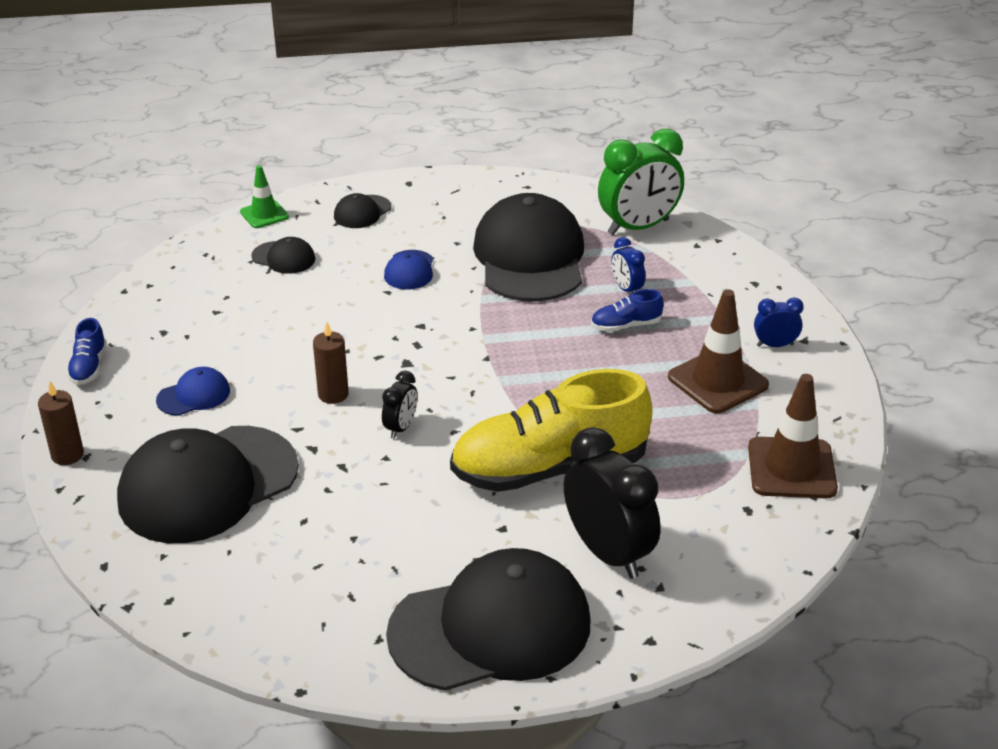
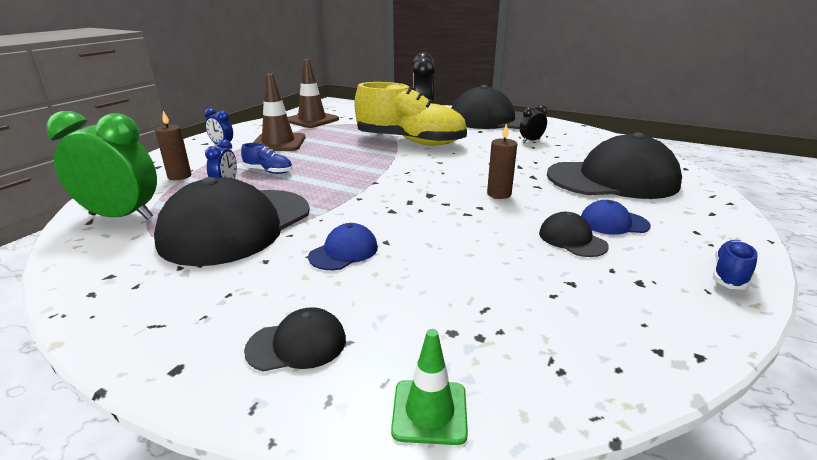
camera: 145 degrees left, 10 degrees down
(67, 455) = (730, 218): brown candle -> brown candle (179, 176)
(283, 258) = (455, 317): black cap -> black cap (572, 239)
(401, 427) = (469, 170): black clock -> black clock (531, 141)

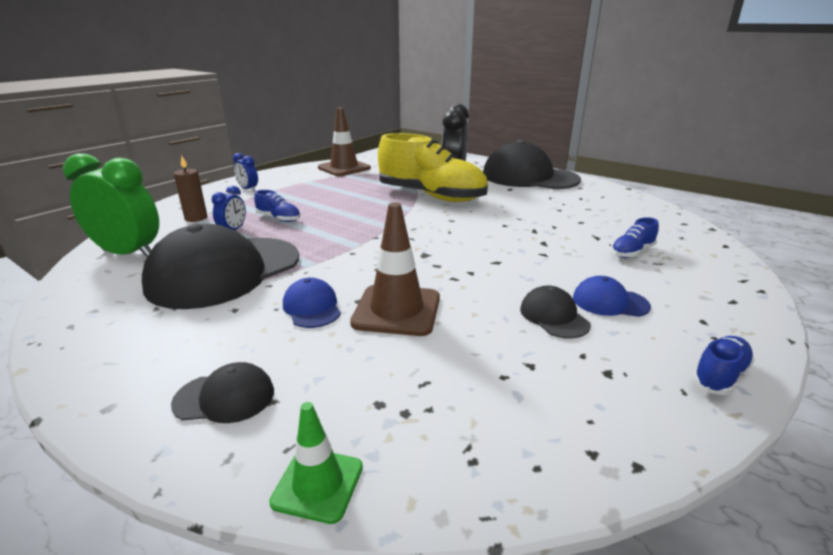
camera: 10 degrees right, 0 degrees up
(278, 143) = (301, 190): brown traffic cone -> brown traffic cone (397, 310)
(344, 252) = (312, 307): blue cap -> blue cap turned 75 degrees counterclockwise
(499, 194) = (497, 259): brown candle -> none
(531, 141) = (560, 203): black clock -> none
(612, 179) = (632, 252): black cap -> blue shoe

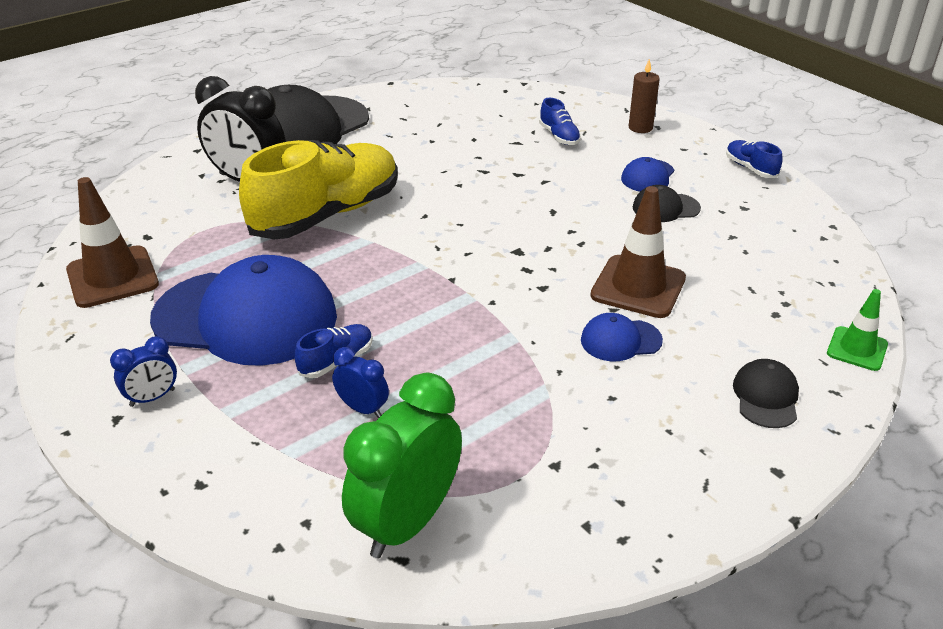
camera: 75 degrees left, 10 degrees up
(196, 218) = (278, 457): brown candle -> brown candle (640, 128)
(225, 271) = (509, 410): black cap -> none
(316, 195) = (246, 317): none -> blue cap

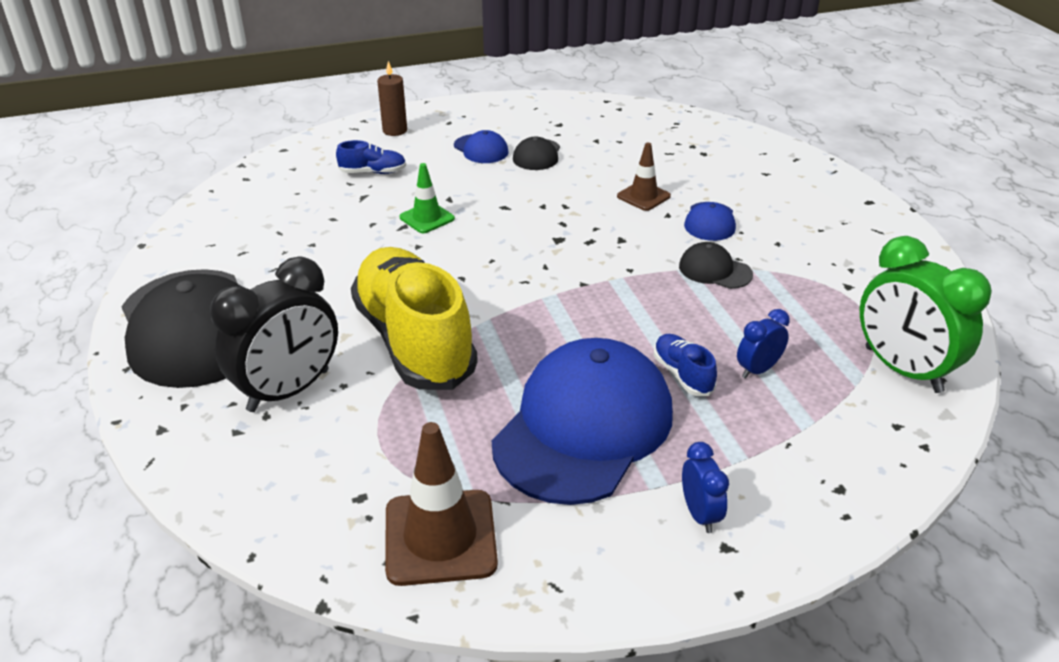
camera: 70 degrees left, 0 degrees up
(638, 287) = (643, 196): brown traffic cone -> brown traffic cone, size x0.59
(750, 168) = (504, 105): blue shoe -> none
(766, 397) = (794, 184): black cap -> black cap (715, 270)
(857, 349) = (754, 138): green traffic cone -> green traffic cone (427, 218)

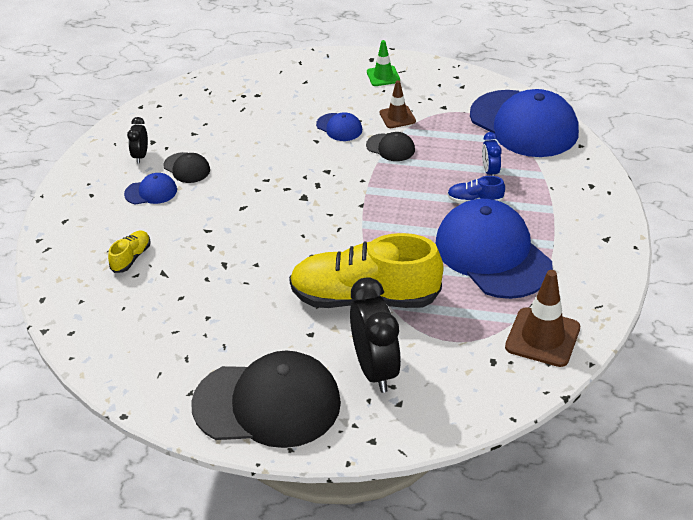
camera: 60 degrees left, 5 degrees up
(373, 172) = (131, 258): blue shoe -> yellow shoe
(395, 130) = (75, 227): brown candle -> none
(427, 218) = (224, 249): green traffic cone -> green traffic cone (383, 76)
(530, 126) = (140, 156): none -> black clock
(643, 196) = (286, 142): brown traffic cone -> brown traffic cone (397, 117)
(700, 514) = (581, 238): blue clock -> none
(715, 270) = (390, 147): black cap -> black cap turned 120 degrees counterclockwise
(902, 370) = (524, 124): green clock -> blue cap

